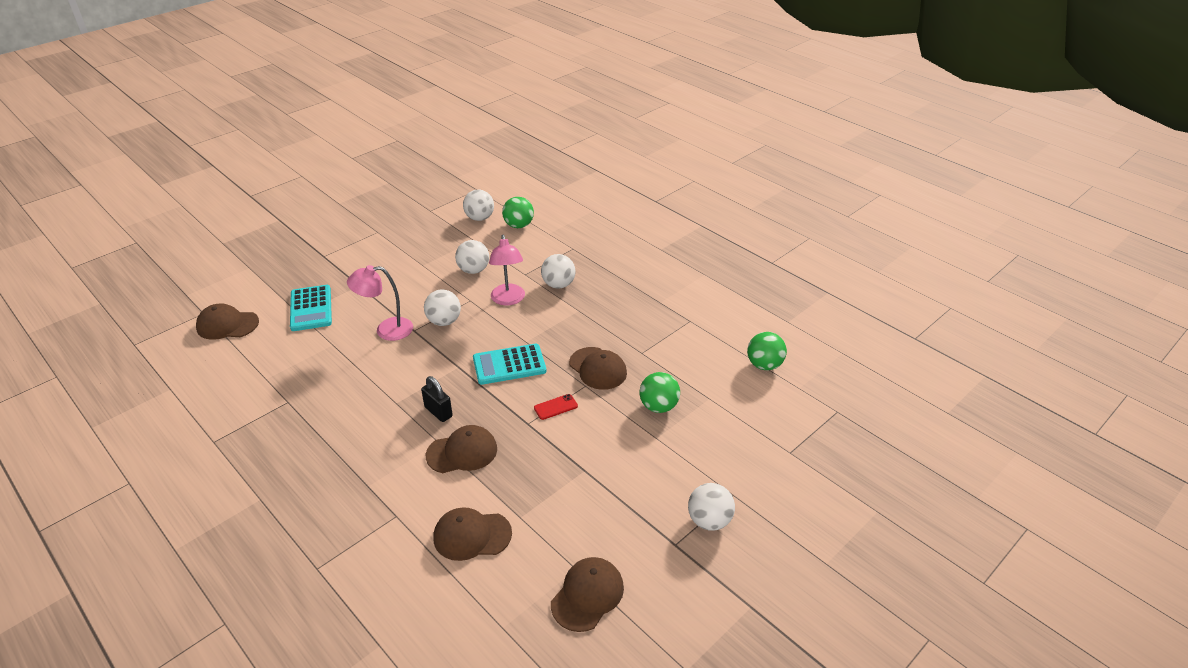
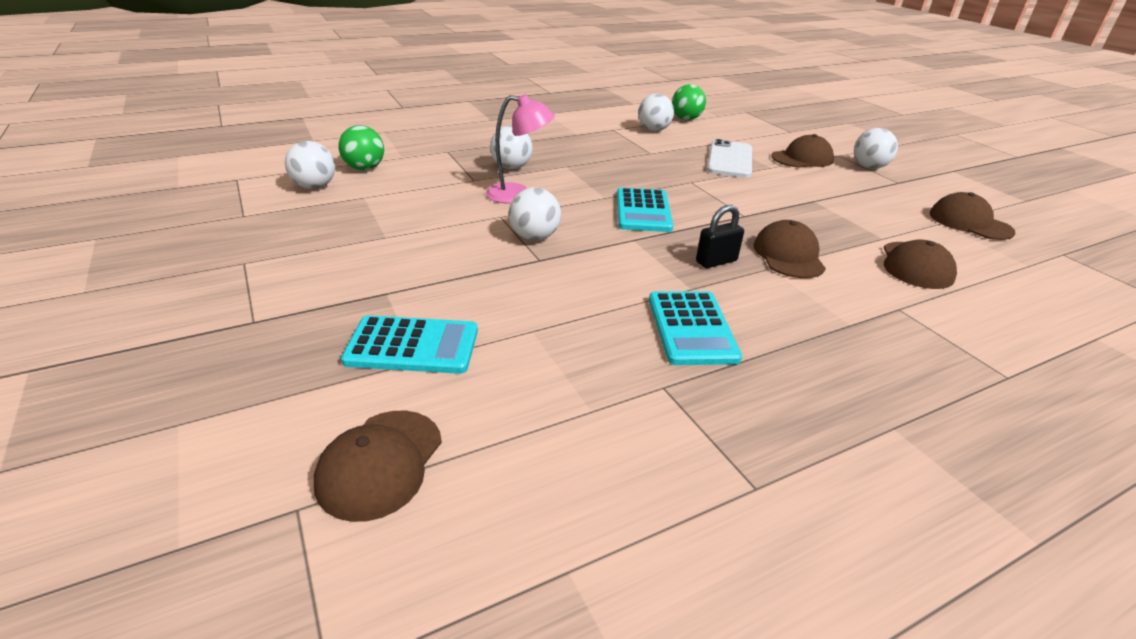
camera: 75 degrees left, 5 degrees down
(347, 407) = (691, 328): none -> turquoise calculator
(386, 330) = (525, 280): pink lamp -> none
(473, 270) = (436, 206): white ball -> white ball (653, 130)
(555, 407) = (721, 199): red phone -> none
(598, 368) = (667, 173): brown cap -> brown cap (802, 158)
(658, 406) = (729, 159): green ball -> white phone

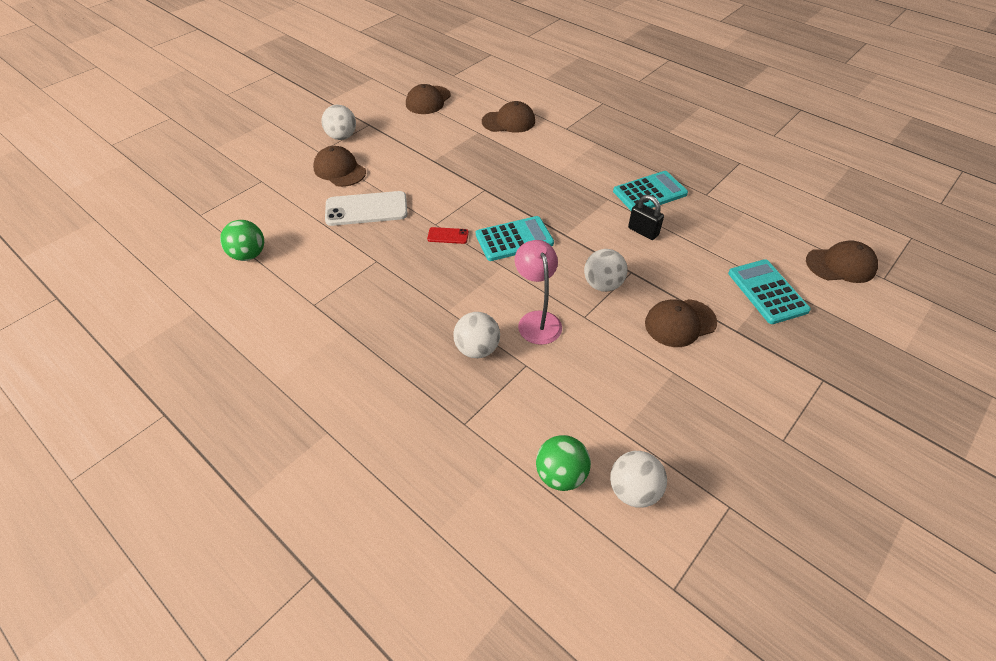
camera: 110 degrees left, 15 degrees up
(653, 130) = (301, 272): white ball -> none
(668, 183) = (448, 236): none -> red phone
(716, 261) = (566, 193): black padlock -> black padlock (643, 231)
(788, 255) = (533, 166): brown cap -> brown cap (680, 323)

